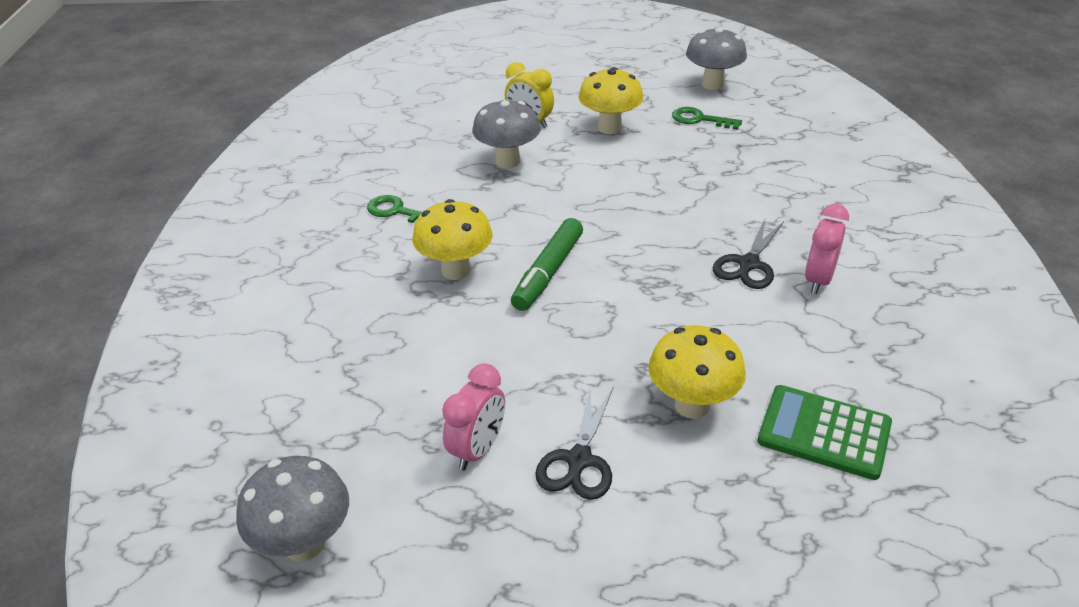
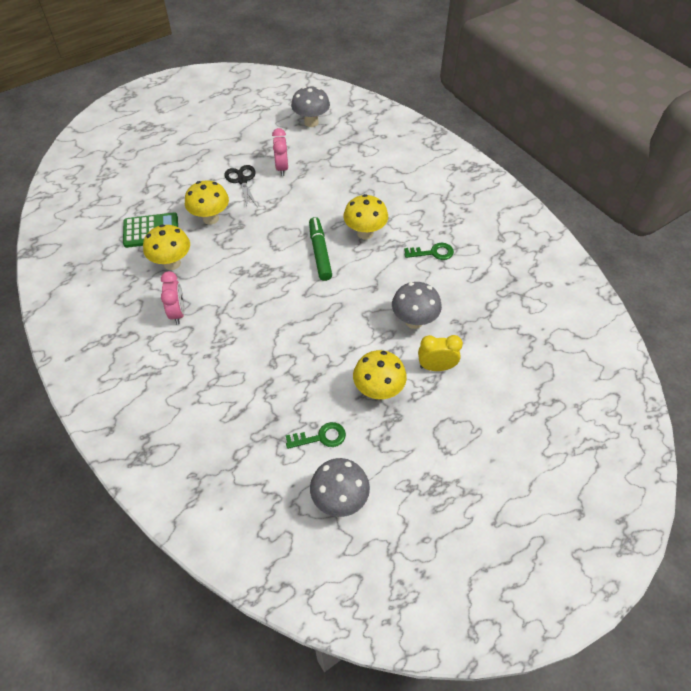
camera: 145 degrees right, 15 degrees up
(748, 264) = (220, 306): black scissors -> none
(802, 354) = (172, 263): none -> yellow mushroom

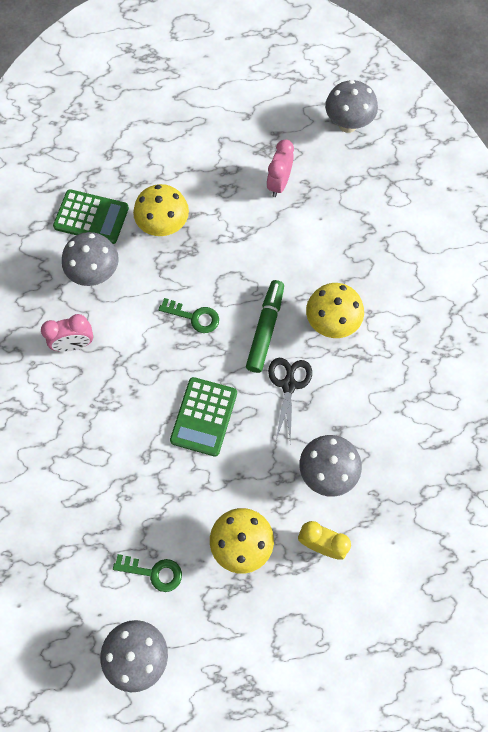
camera: 25 degrees right, 15 degrees up
(172, 263) = (95, 274): yellow mushroom -> grey mushroom
(178, 313) = (74, 344): pink clock -> pink clock turned 60 degrees clockwise
(242, 180) = (223, 184): black scissors -> black scissors (288, 384)
(304, 321) = (204, 416): none -> green calculator
(433, 252) = (398, 386): green key -> green key (194, 317)

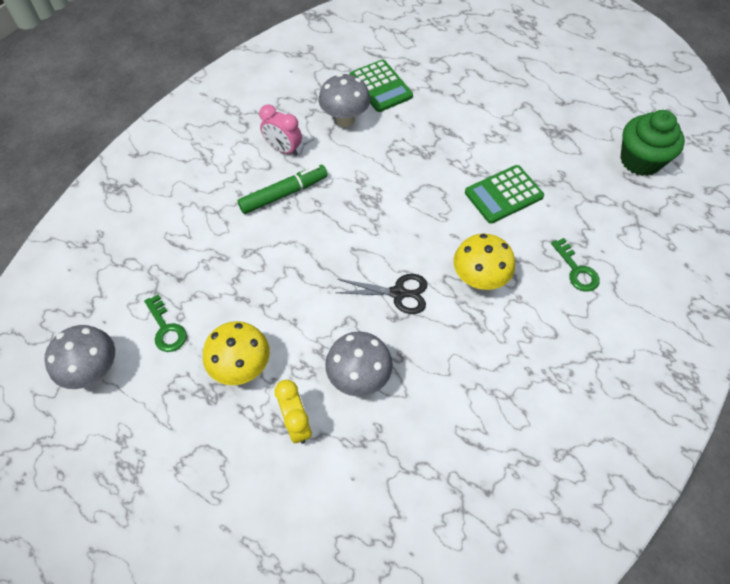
camera: 45 degrees right, 10 degrees down
(164, 226) = (423, 126): yellow mushroom -> none
(194, 317) = (380, 195): green key -> green key (576, 270)
(204, 416) = (314, 261): green calculator -> green calculator (503, 194)
(265, 329) = (423, 243): green marker -> green marker (284, 194)
(279, 184) = (539, 160): pink clock -> none
(288, 384) = (398, 293): black scissors -> black scissors turned 45 degrees clockwise
(347, 124) = (640, 160): grey mushroom -> green cupcake

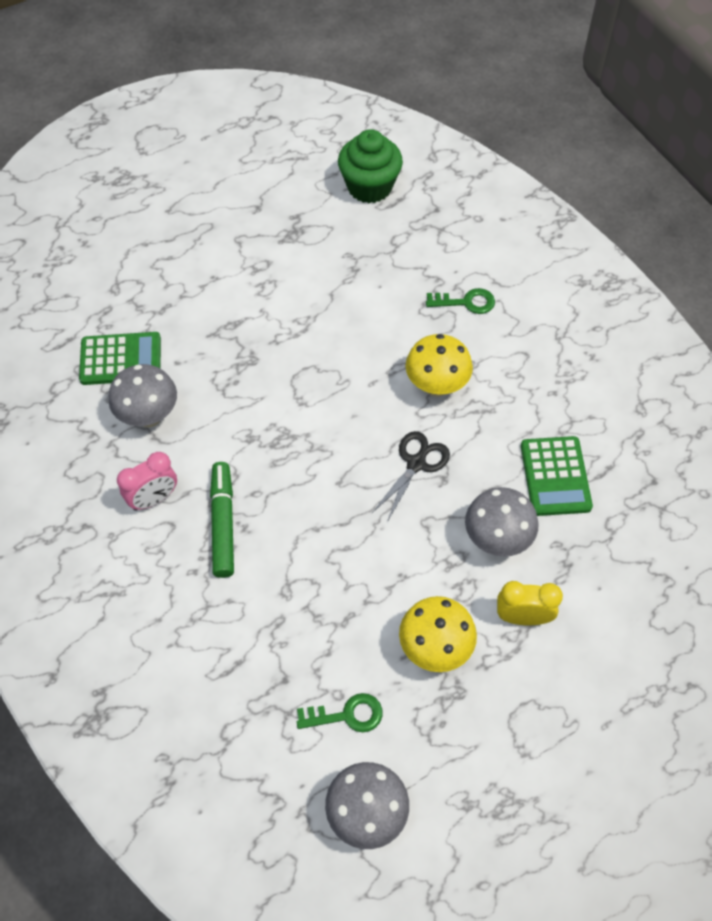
camera: 65 degrees left, 0 degrees up
(503, 194) = (346, 316): green calculator -> green calculator (555, 476)

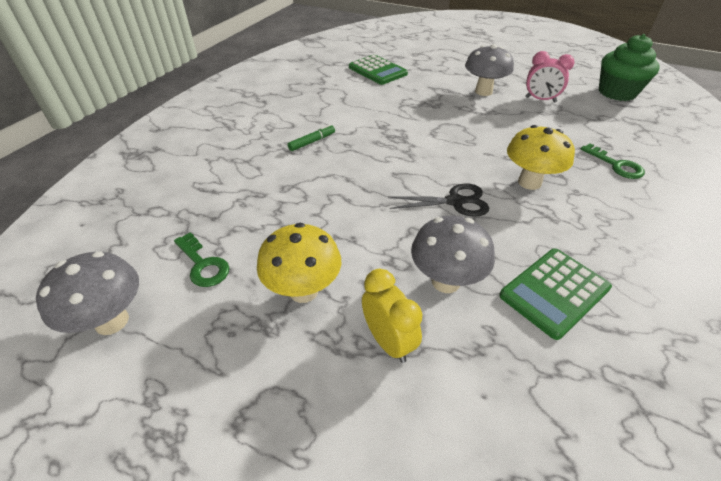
camera: 55 degrees right, 15 degrees down
(149, 416) = (354, 91): grey mushroom -> grey mushroom (483, 91)
(154, 499) = (303, 113): pink clock -> pink clock (540, 100)
(223, 523) = (312, 142): green marker -> green marker, size x0.57

